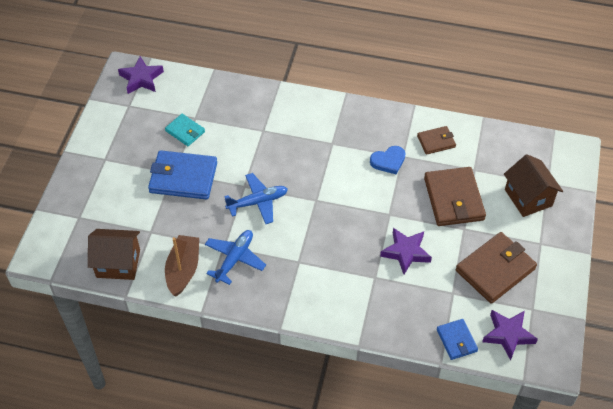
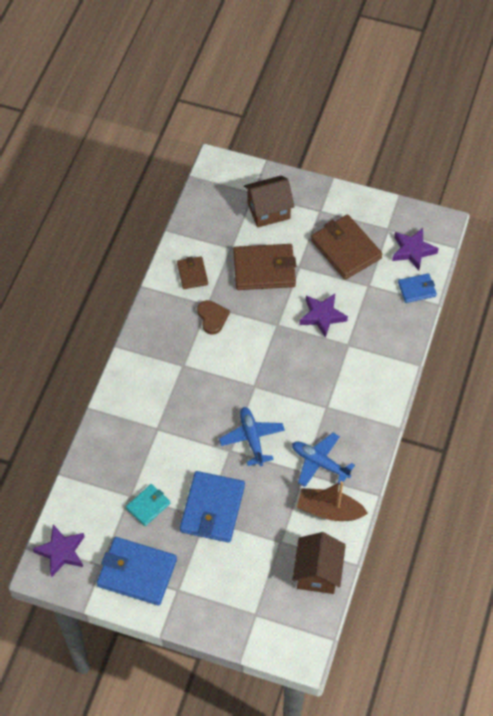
camera: 85 degrees left, 5 degrees up
(121, 130) = (137, 573): none -> blue wallet
(388, 161) = (212, 318): blue heart -> brown heart

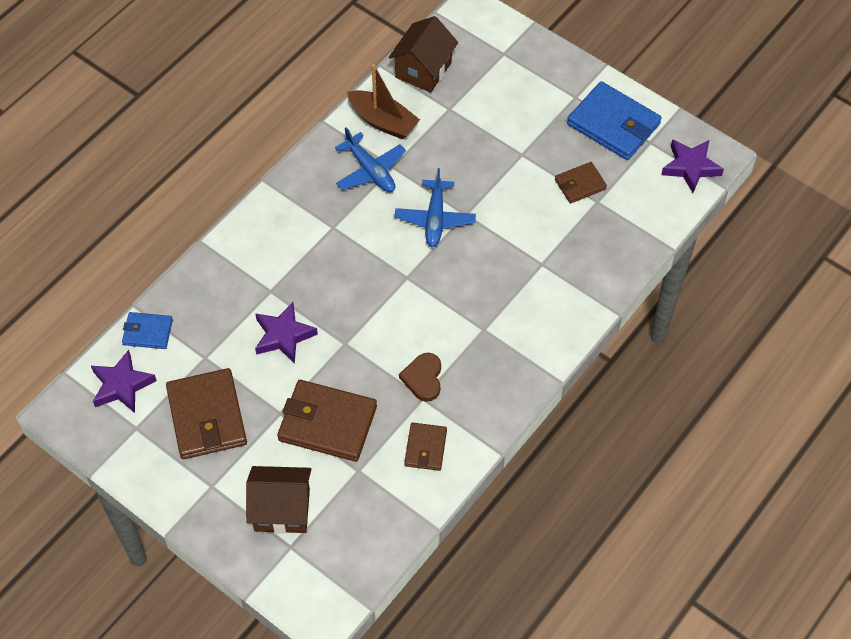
camera: 160 degrees left, 0 degrees up
(148, 506) = (580, 184): turquoise wallet -> brown wallet
(212, 508) = (509, 160): blue wallet -> none

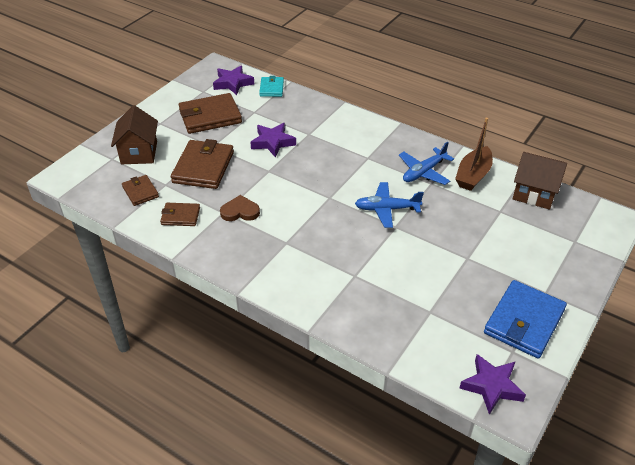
camera: 85 degrees right, 15 degrees down
(147, 332) = (271, 88): blue wallet -> turquoise wallet
(580, 184) = (445, 299): brown wallet -> brown wallet (140, 192)

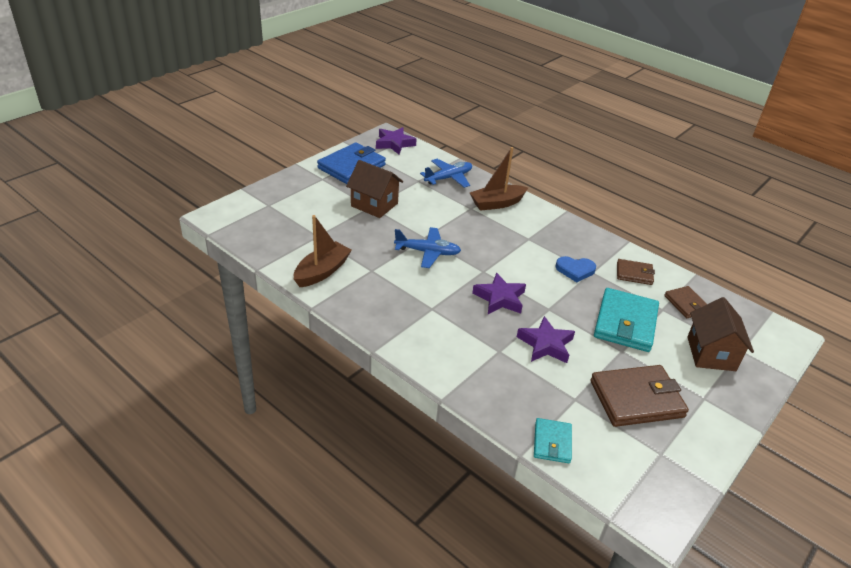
camera: 175 degrees left, 5 degrees down
(203, 167) = (625, 323): brown wallet -> turquoise wallet
(233, 83) = (616, 464): purple star -> purple star (500, 298)
(240, 211) = (575, 270): brown heart -> blue heart
(325, 288) = (497, 203): none -> brown boat
(424, 172) = (374, 282): blue plane -> blue plane (448, 178)
(534, 194) = (271, 245): brown house -> brown house (374, 205)

